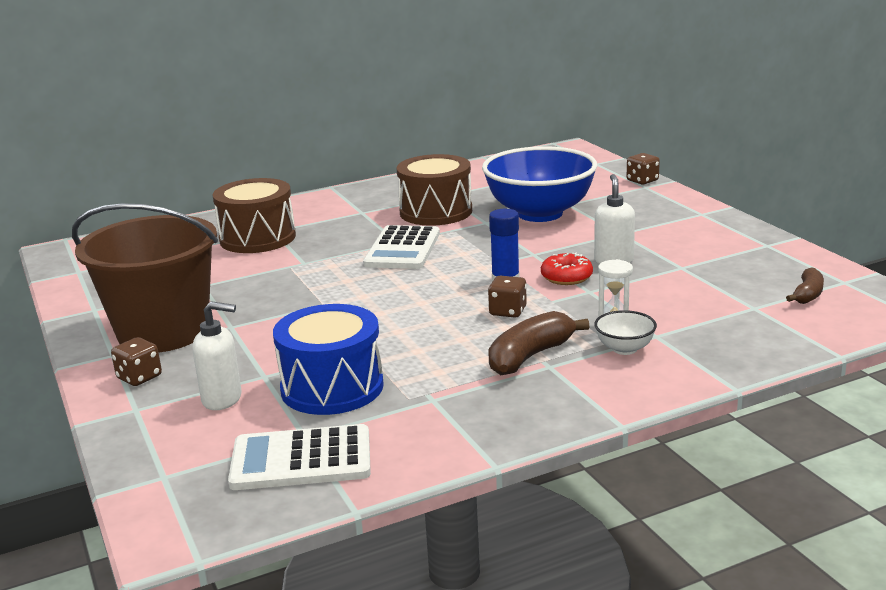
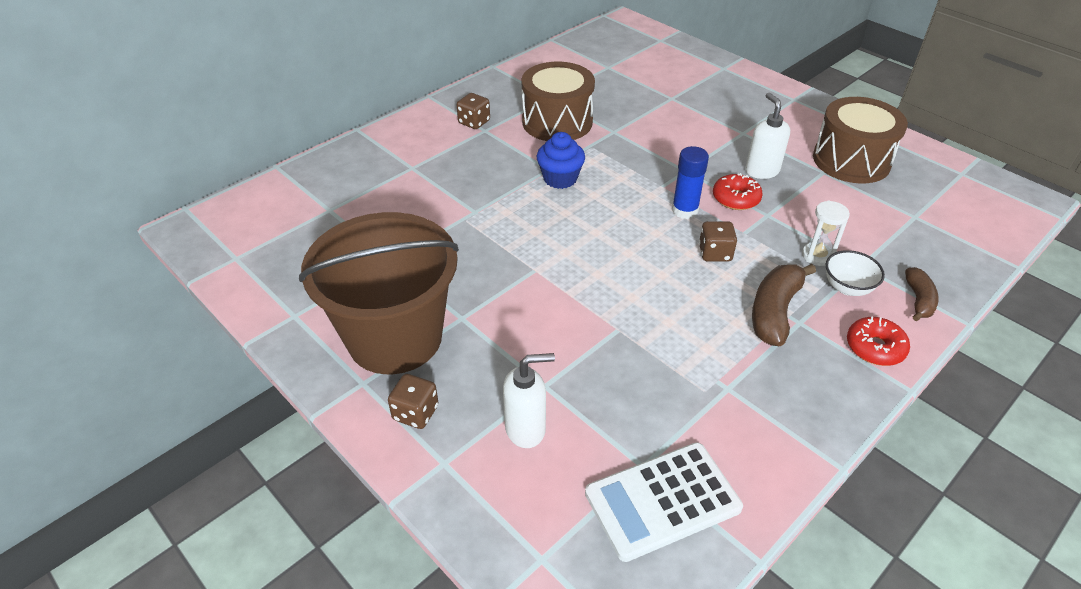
camera: 20 degrees left, 20 degrees up
(257, 238) = (403, 181): brown drum -> brown drum (851, 160)
(332, 387) = (623, 390): blue drum -> none
(403, 249) = (560, 178): white calculator -> blue cupcake
(540, 213) = (655, 114): blue bowl -> none
(612, 392) = (875, 348): none -> red donut
(642, 181) = (716, 60): brown dice -> brown dice (474, 122)
(807, 294) = (945, 193): brown banana -> brown banana (918, 300)

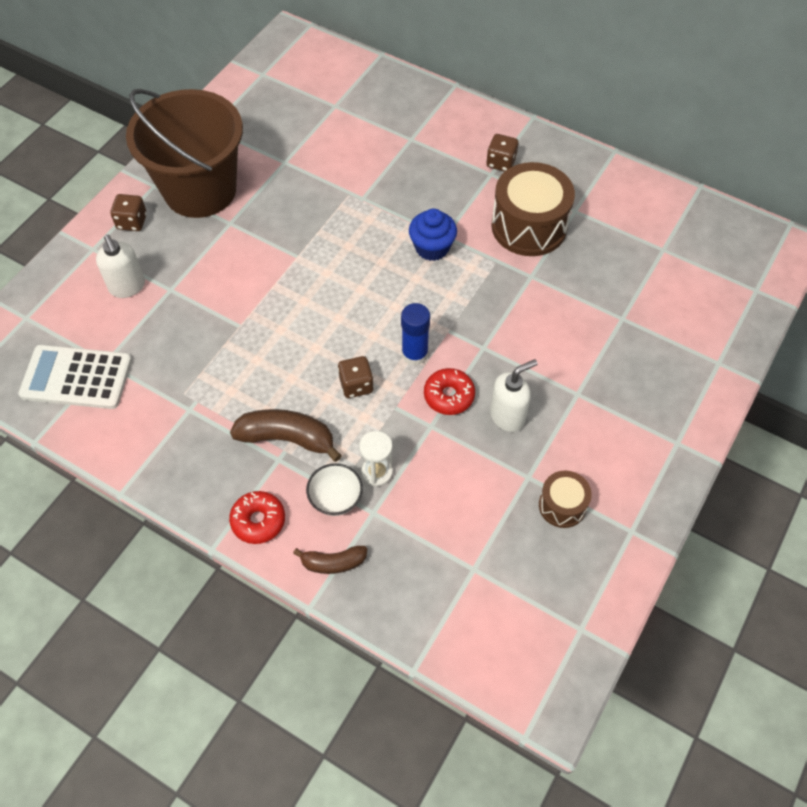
camera: 75 degrees right, 15 degrees up
(662, 501) = (76, 378): white calculator -> white calculator turned 45 degrees counterclockwise
(851, 160) = (562, 505): brown drum -> brown drum, size x0.53

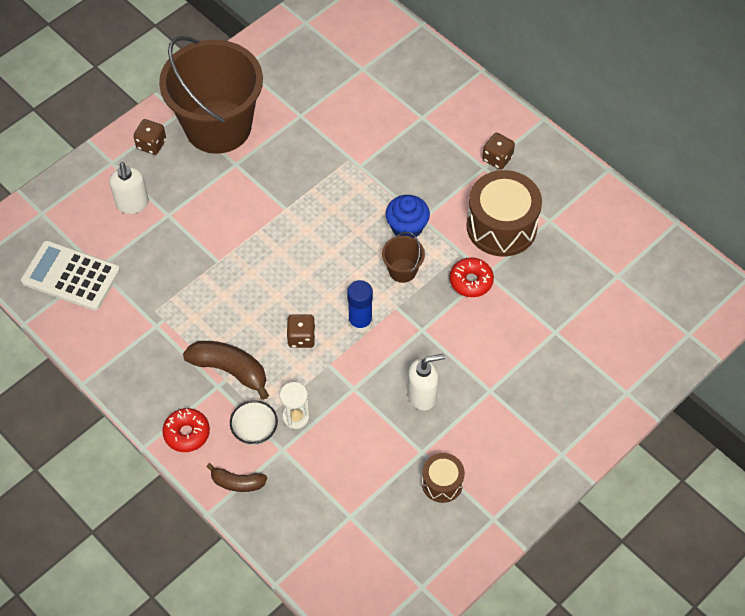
camera: 15 degrees right, 0 degrees up
(442, 291) = (402, 270): none -> brown bucket
(449, 396) = (377, 366): red donut -> red donut (471, 281)

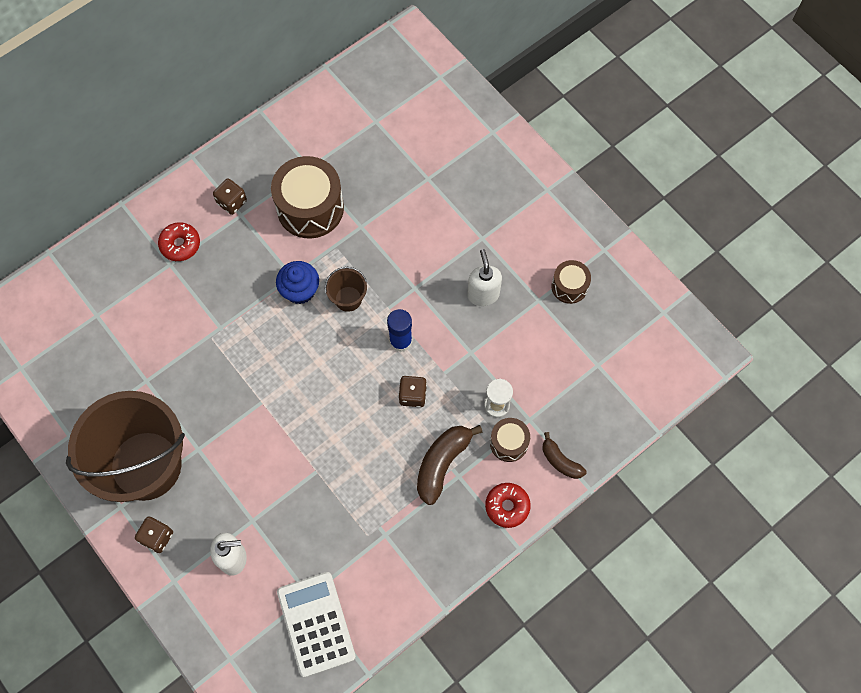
camera: 85 degrees left, 10 degrees up
(71, 276) = (316, 624): white calculator -> white calculator turned 135 degrees clockwise
(237, 482) = (560, 461): brown banana -> brown banana turned 120 degrees clockwise
(255, 431) = (509, 443): white bowl -> brown drum
(471, 281) = (367, 241): red donut -> red donut (180, 244)

